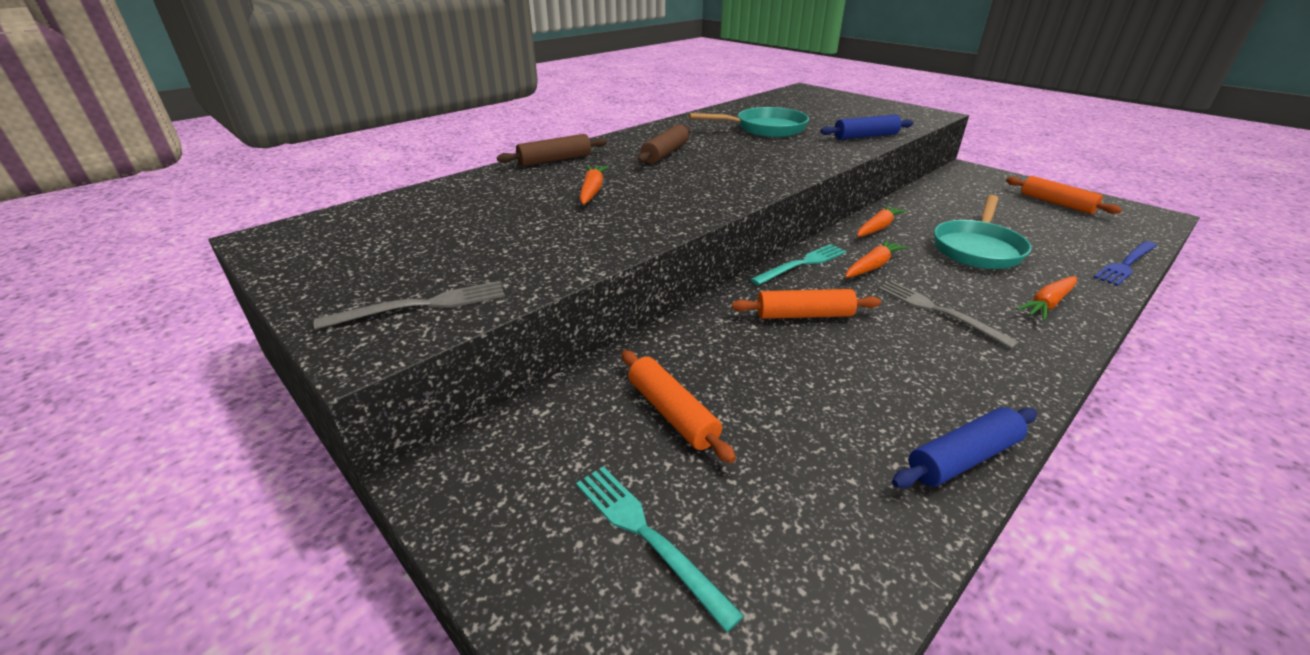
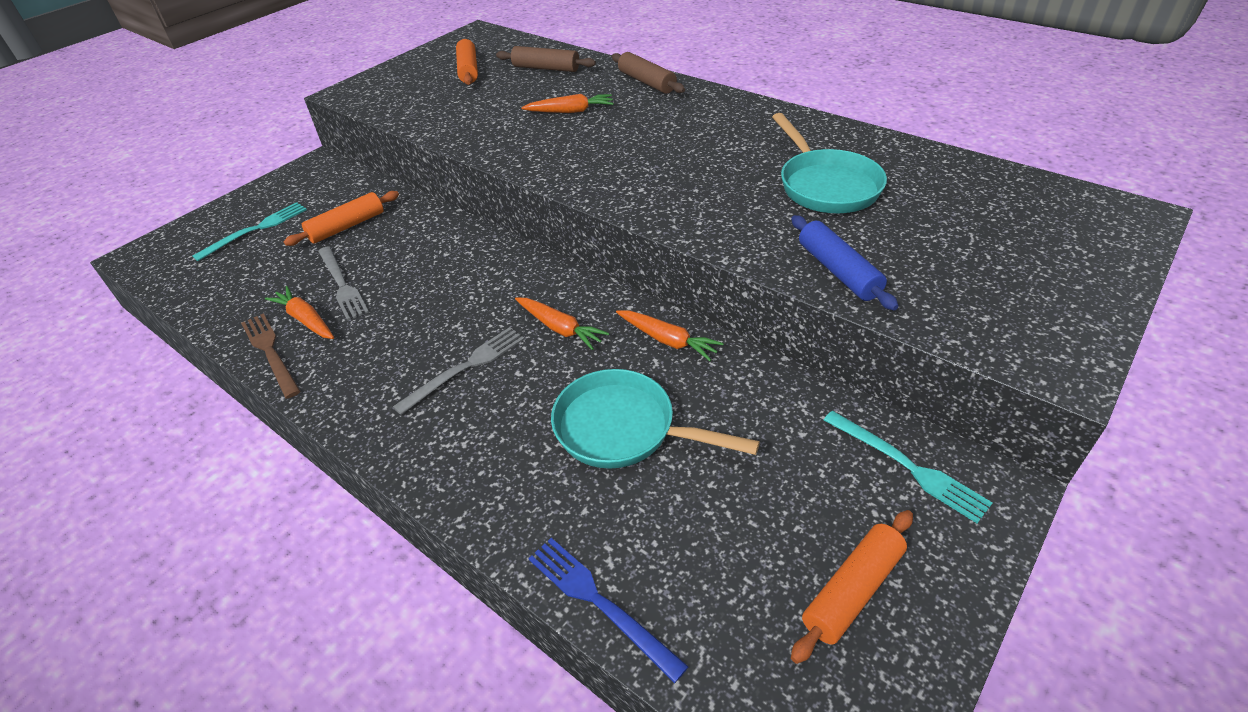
camera: 85 degrees right, 10 degrees up
(422, 305) = (385, 94): grey fork -> grey fork (342, 284)
(665, 153) = (689, 130): brown rolling pin -> brown rolling pin (546, 68)
(802, 264) = (559, 278): turquoise fork -> turquoise fork (908, 467)
(804, 315) = (461, 280): orange rolling pin -> orange rolling pin (468, 70)
(963, 458) = (270, 352): blue rolling pin -> brown fork
(1047, 304) = (479, 464): orange carrot -> orange carrot (305, 320)

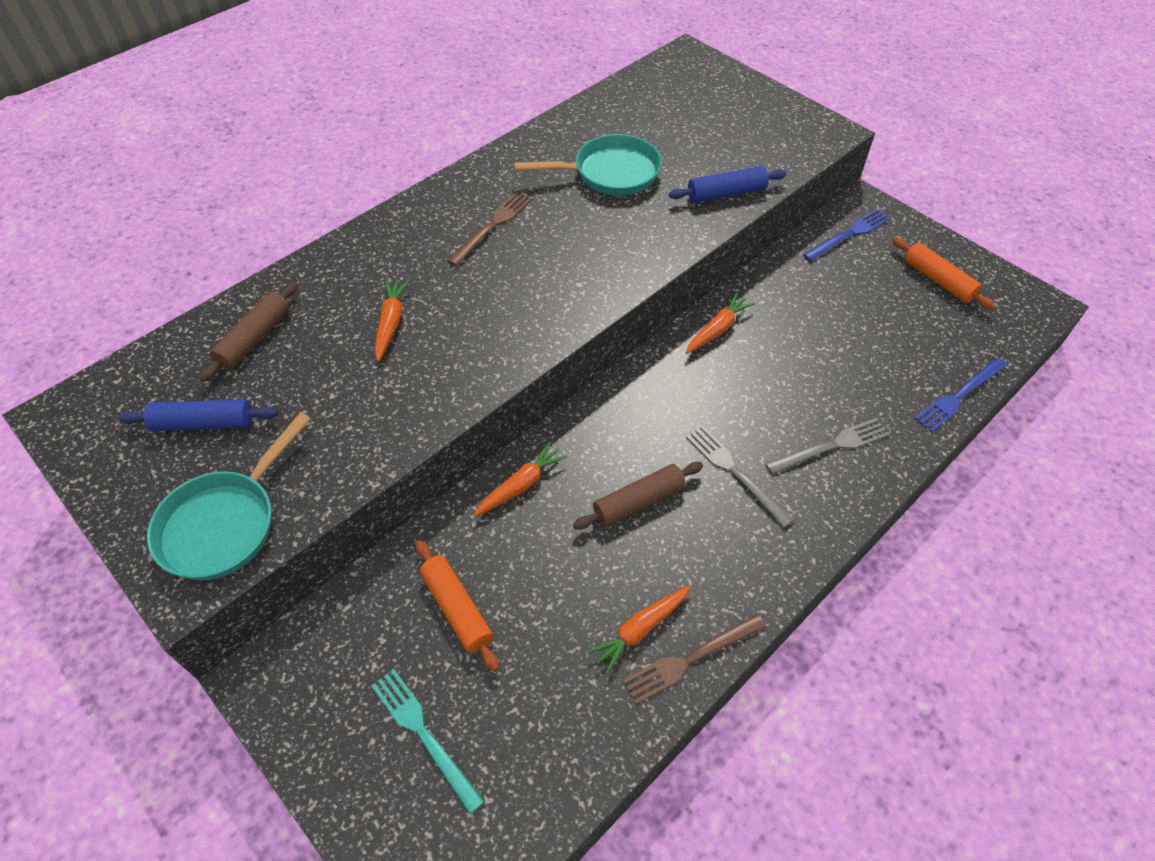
camera: 85 degrees left, 10 degrees up
(342, 284) = (582, 598): grey fork -> grey fork (831, 446)
(468, 70) = (204, 423): orange rolling pin -> blue rolling pin
(560, 328) = (691, 399): orange carrot -> orange carrot (521, 485)
(623, 429) = (813, 368): turquoise pan -> turquoise pan (225, 523)
(646, 82) = (352, 253): brown rolling pin -> brown rolling pin (638, 501)
(706, 134) = (492, 226): none -> brown fork
(908, 467) = (849, 234): turquoise fork -> blue fork

